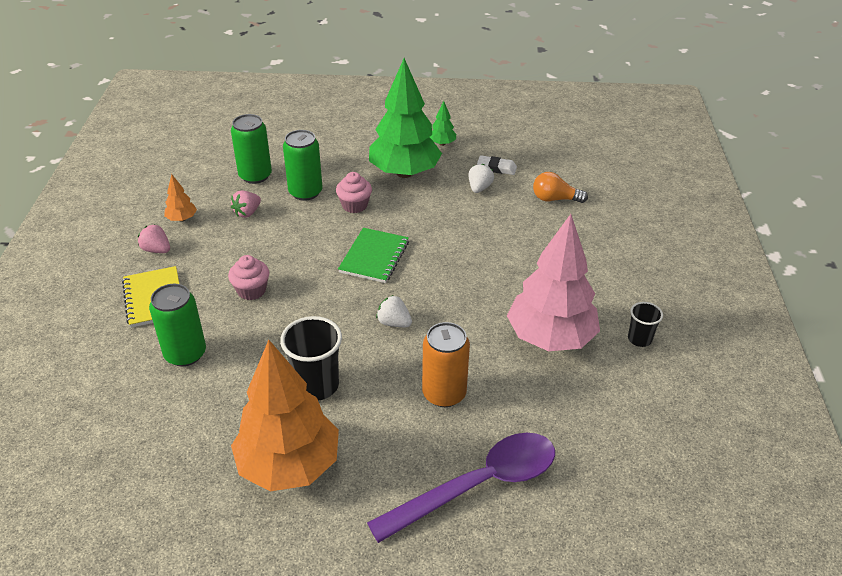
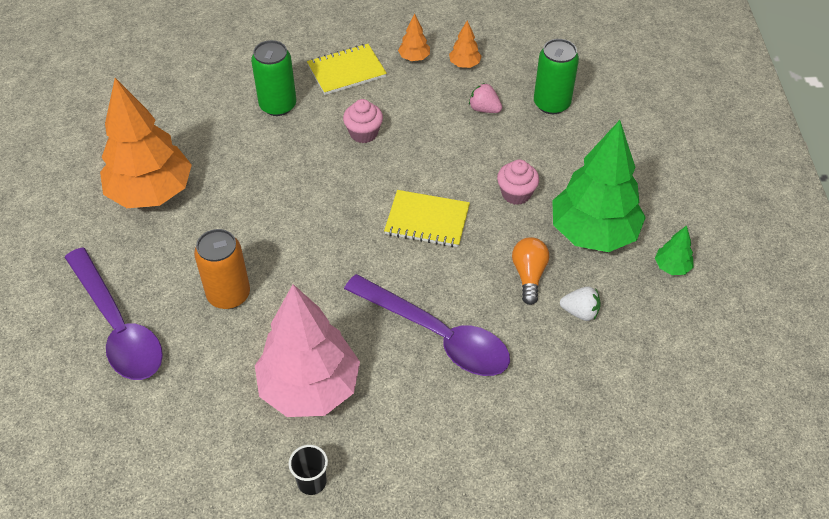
camera: 85 degrees right, 10 degrees up
(157, 250) = (414, 58): pink strawberry -> orange tree
(305, 192) = (531, 149): green can -> none
(316, 385) = (240, 198): black cup -> none
(374, 257) = (427, 221): green notebook -> yellow notebook
(394, 323) = (325, 247): white strawberry -> none
(496, 168) = (631, 330): white eraser -> none
(497, 261) = (437, 335): none -> purple spoon
(555, 199) = (576, 398): orange light bulb -> orange light bulb (529, 275)

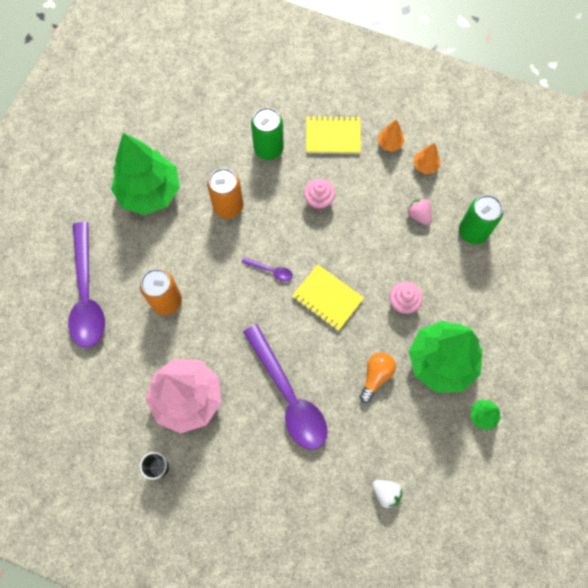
camera: 25 degrees right, 20 degrees up
(151, 193) = (149, 192): orange tree -> green tree
(258, 174) = (228, 206): none -> orange can
(344, 218) = (271, 271): none -> purple spoon
(580, 312) = (396, 422): white strawberry -> white strawberry (386, 493)

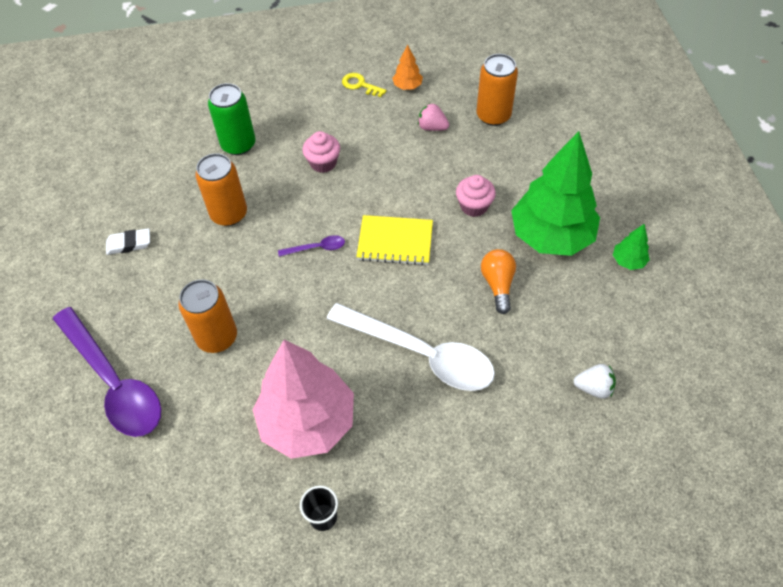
camera: 30 degrees left, 15 degrees down
(149, 192) = (129, 244): green tree -> white eraser
(289, 396) = (421, 354): purple spoon -> white spoon
(333, 136) = (298, 104): yellow notebook -> none
(390, 143) = (360, 85): orange tree -> yellow key
(473, 231) = (493, 115): green can -> orange can

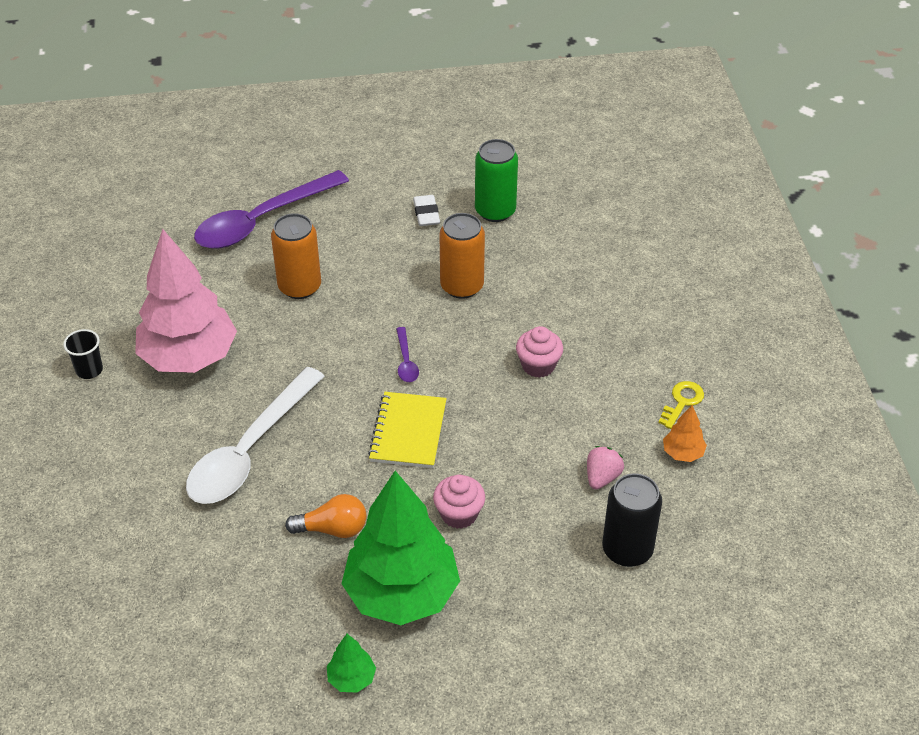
camera: 90 degrees right, 10 degrees down
(238, 144) = (570, 288): green can -> green can (495, 211)
(493, 115) = (627, 550): orange can -> black can
(593, 388) = (174, 609): white strawberry -> none

